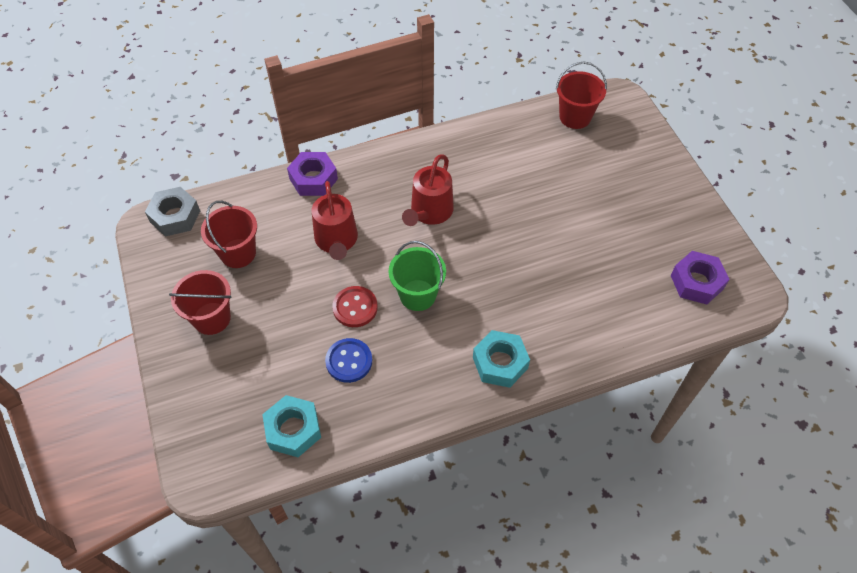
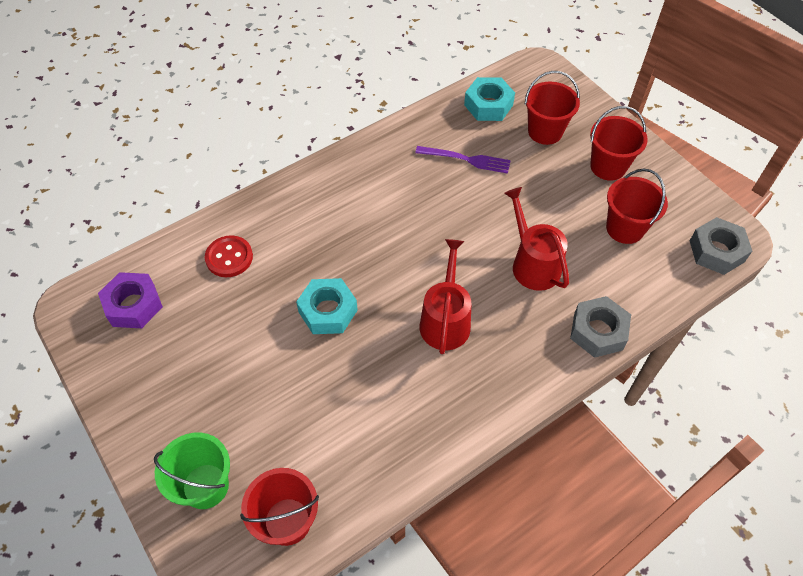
camera: 165 degrees right, 0 degrees up
(250, 376) = (545, 131): none -> red bucket
(313, 179) = (598, 331): purple nut -> grey nut
(349, 361) = (467, 159): blue button -> purple fork
(355, 307) = (482, 203): red button -> red button (229, 257)
(417, 295) = (426, 228): green bucket -> green bucket (205, 486)
(500, 363) = (331, 186): turquoise nut -> turquoise nut (328, 311)

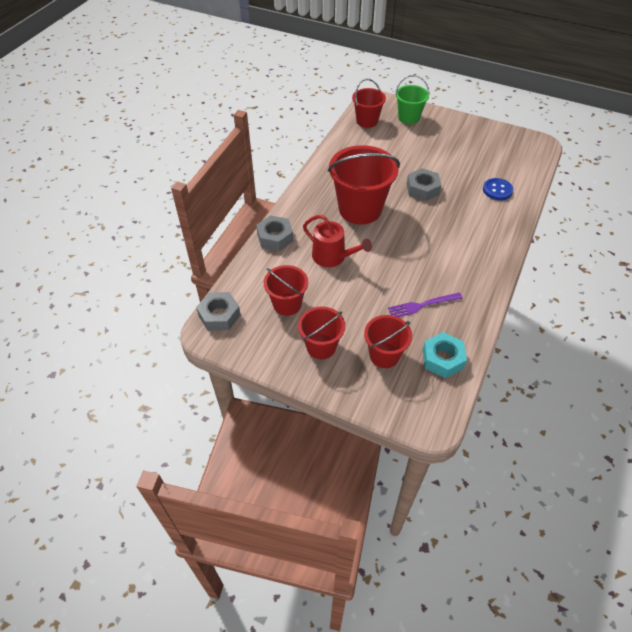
camera: 150 degrees right, 5 degrees down
(133, 305) = (514, 154): purple nut -> none
(229, 257) = (497, 190): red button -> blue button
(328, 311) = (422, 189): turquoise nut -> grey nut
(445, 321) = (360, 209): red watering can -> red bucket

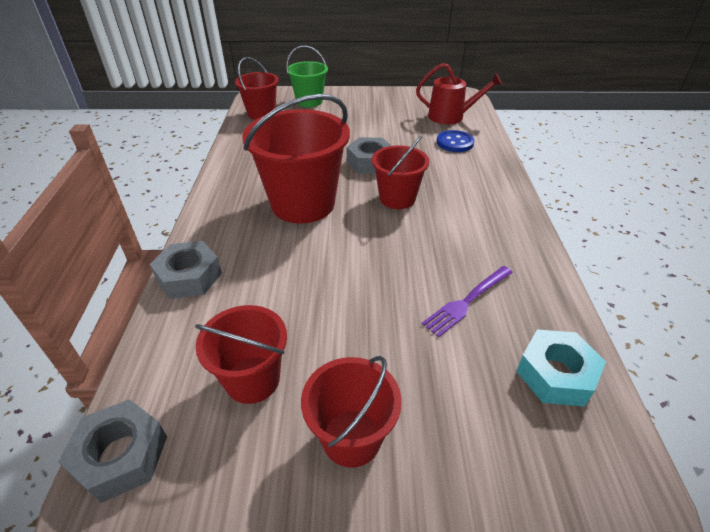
camera: 25 degrees left, 10 degrees down
(332, 257) = (295, 276): red watering can -> red watering can (450, 116)
(384, 355) = (466, 407): red bucket -> red bucket (397, 198)

